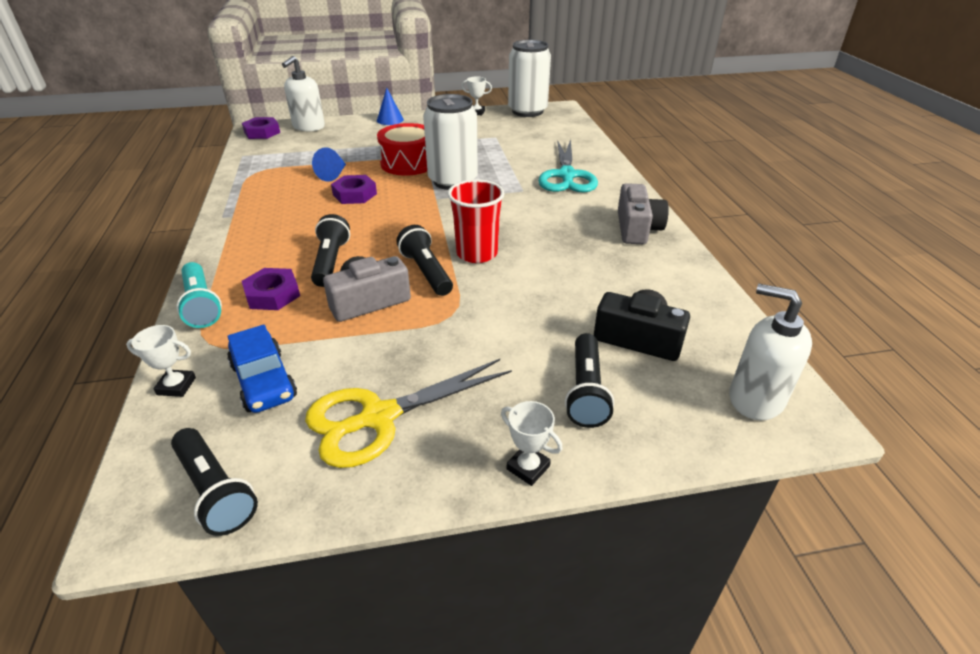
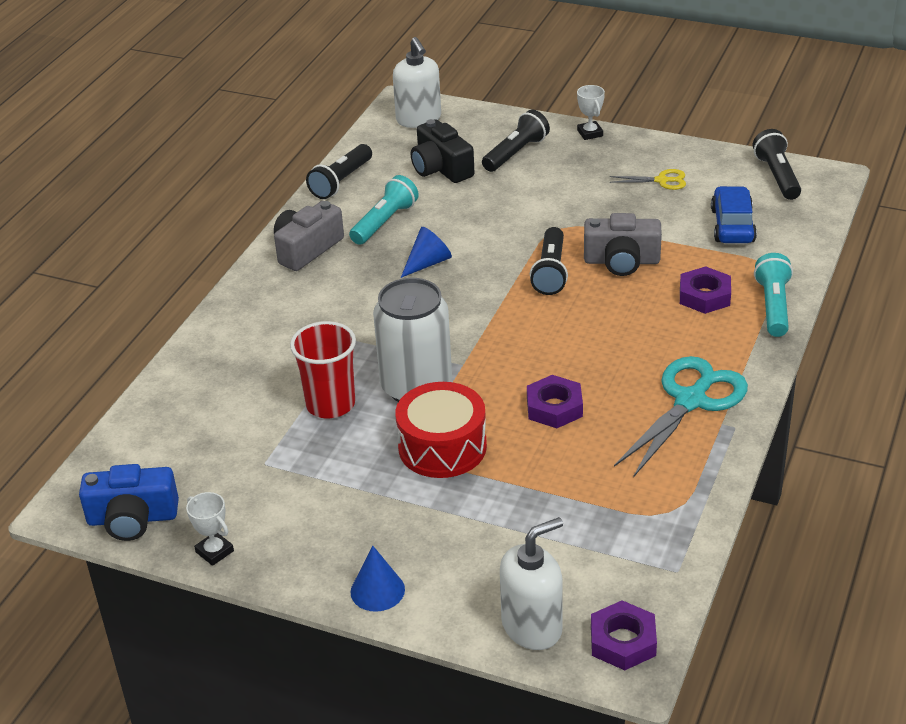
camera: 145 degrees left, 0 degrees up
(176, 386) = (799, 242): white trophy -> none
(330, 262) = (634, 314): black flashlight -> black flashlight (341, 181)
(333, 175) = (560, 460): blue cone -> blue cone (428, 263)
(378, 417) = (662, 181): yellow scissors -> yellow scissors, size x0.49
(477, 253) = (487, 275): red cup -> red cup (330, 404)
(527, 111) = (132, 518): white can -> blue camera
(566, 176) = (275, 344): turquoise scissors -> turquoise scissors (691, 401)
(611, 266) = (384, 222): none -> turquoise flashlight

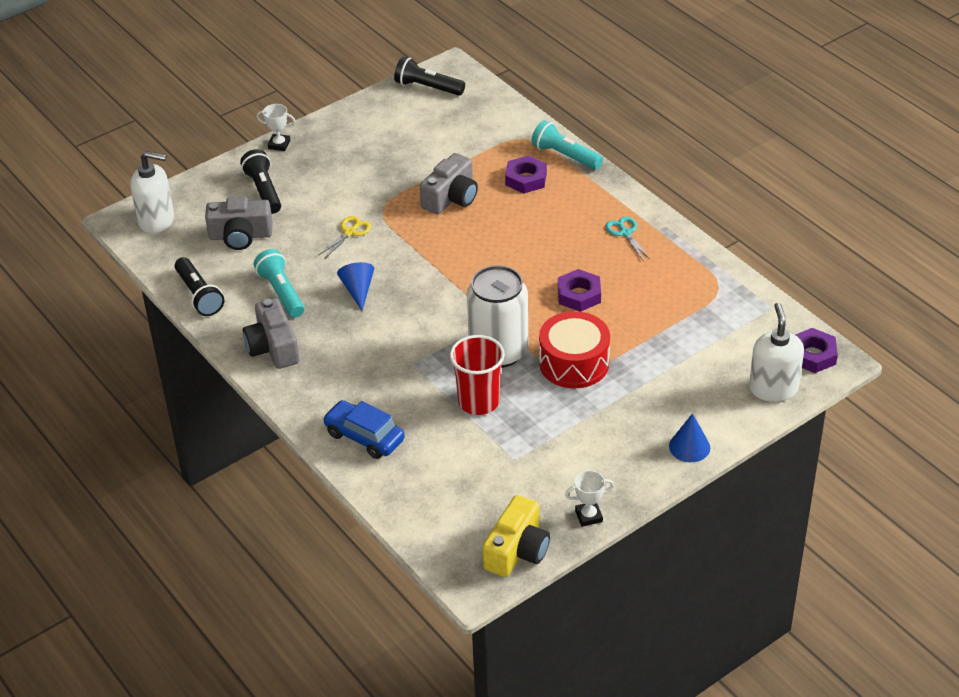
camera: 60 degrees left, 5 degrees up
(132, 518) = (517, 550): blue camera -> yellow camera
(441, 168) = (240, 236): black camera -> grey camera
(551, 272) = (430, 235): black flashlight -> none
(662, 181) = (377, 138): yellow scissors -> yellow scissors (350, 232)
(691, 401) = (625, 233): turquoise scissors -> turquoise scissors, size x0.49
(732, 225) = (462, 132): blue car -> blue car (364, 437)

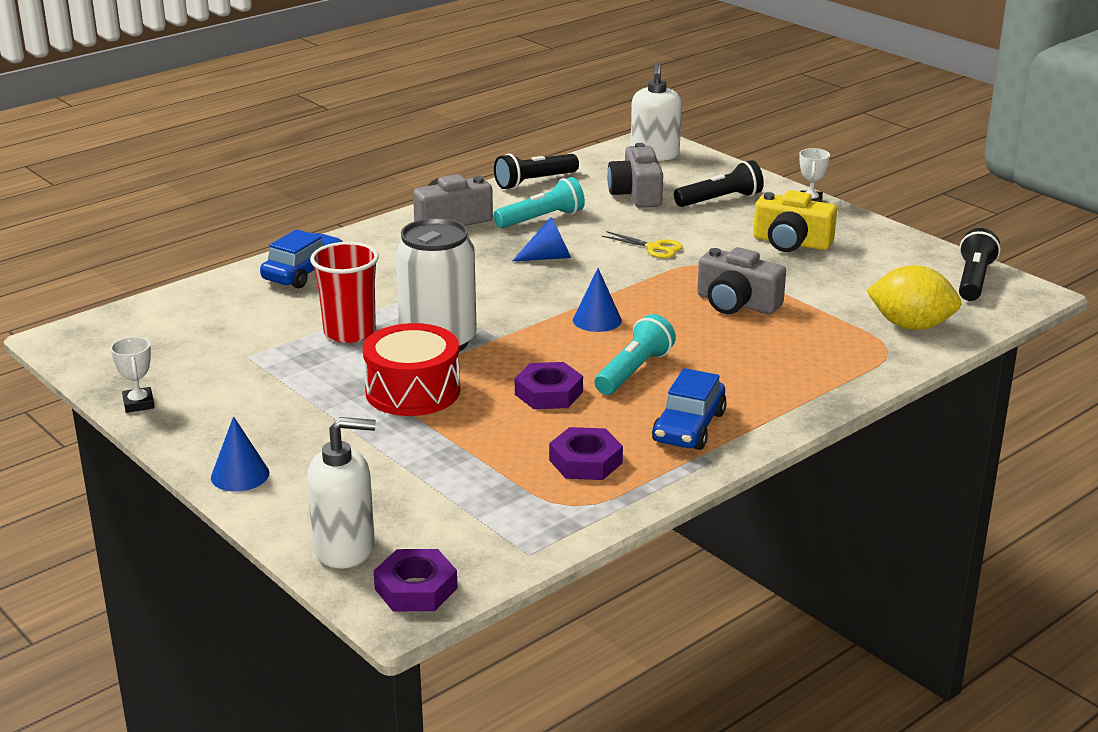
camera: 85 degrees right, 15 degrees down
(470, 267) = (597, 320): none -> blue cone
(493, 124) = (911, 326): none -> yellow lemon
(517, 550) = (101, 361): yellow camera -> yellow camera (791, 242)
(526, 179) = (793, 351): purple nut -> purple nut (585, 461)
(565, 156) = (857, 379): turquoise flashlight -> turquoise flashlight (633, 371)
(625, 233) = (689, 427): turquoise scissors -> blue car

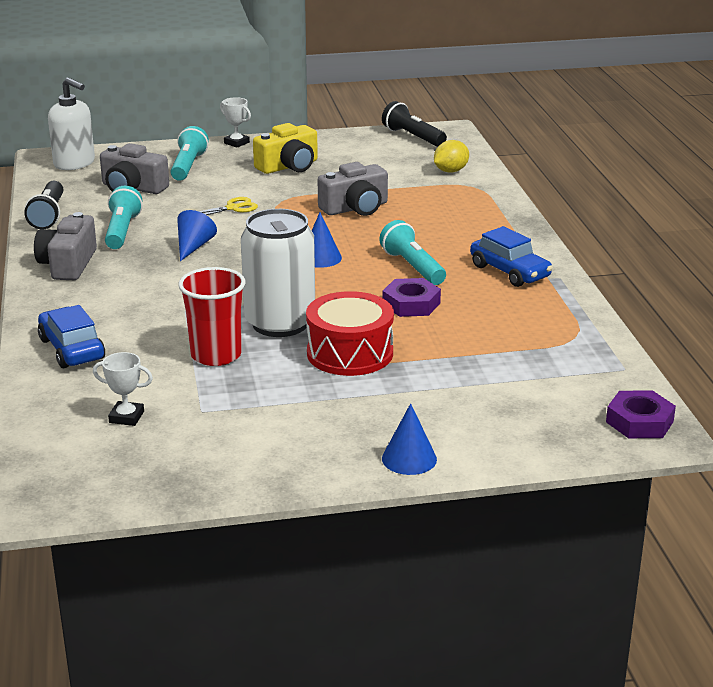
camera: 60 degrees left, 0 degrees up
(138, 404) = (228, 484): white trophy -> white trophy (126, 417)
(345, 548) = (562, 437): white soap dispenser -> none
(585, 461) = (521, 317): purple nut -> none
(720, 200) = (188, 166): black flashlight -> turquoise flashlight
(911, 326) = (450, 171): yellow lemon -> yellow lemon, size x0.67

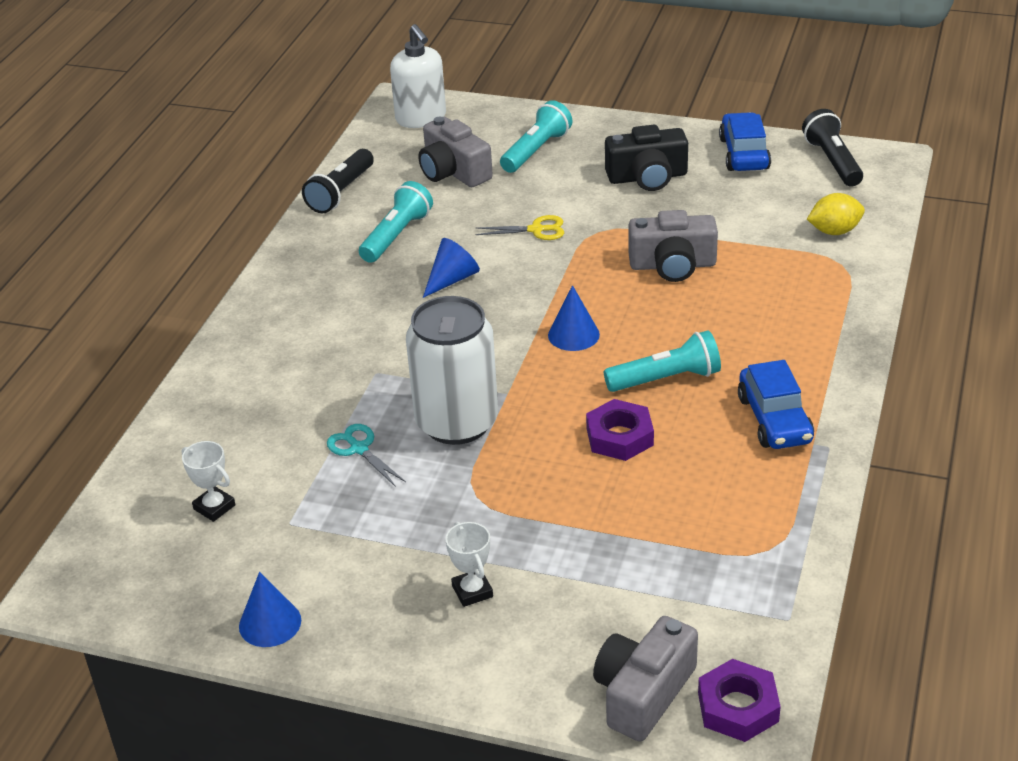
camera: 30 degrees right, 10 degrees up
(68, 264) = (310, 271): grey camera -> grey camera (643, 693)
(72, 349) = (230, 395): blue car -> blue car (744, 154)
(216, 355) = (359, 449): red cup -> turquoise scissors
(236, 143) = (616, 124): white trophy -> white trophy (472, 591)
(289, 166) = (647, 177): yellow camera -> black camera
(350, 353) = (496, 491): red drum -> none
(409, 459) = (441, 666): blue cone -> blue cone (270, 623)
(412, 267) = (666, 379): turquoise flashlight -> turquoise flashlight turned 75 degrees clockwise

